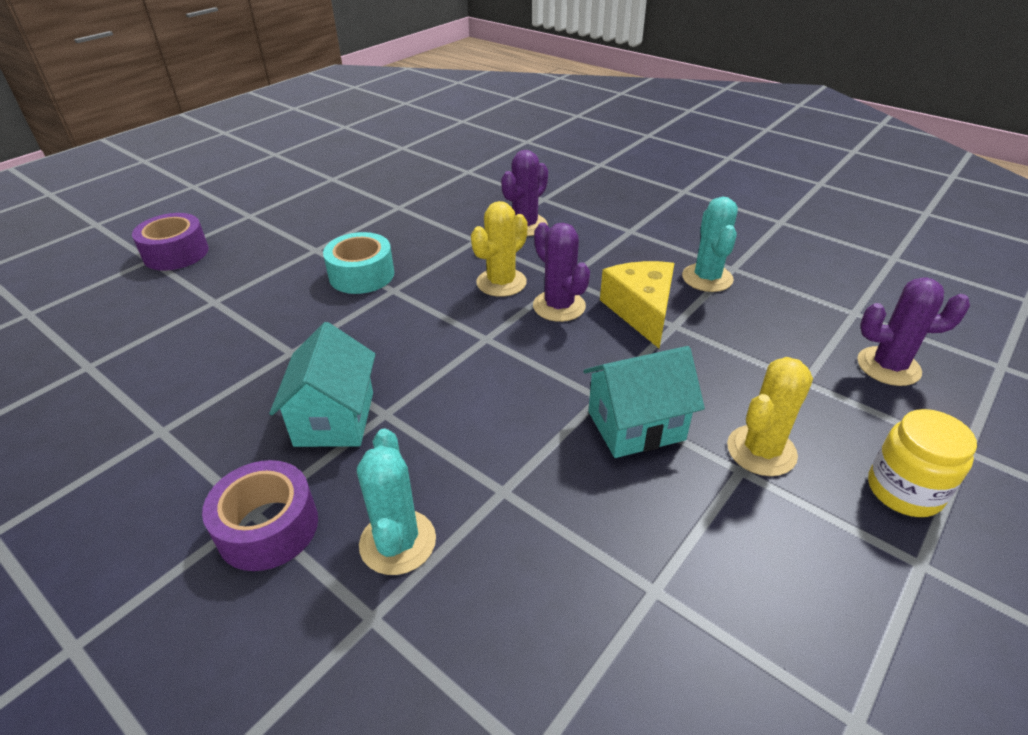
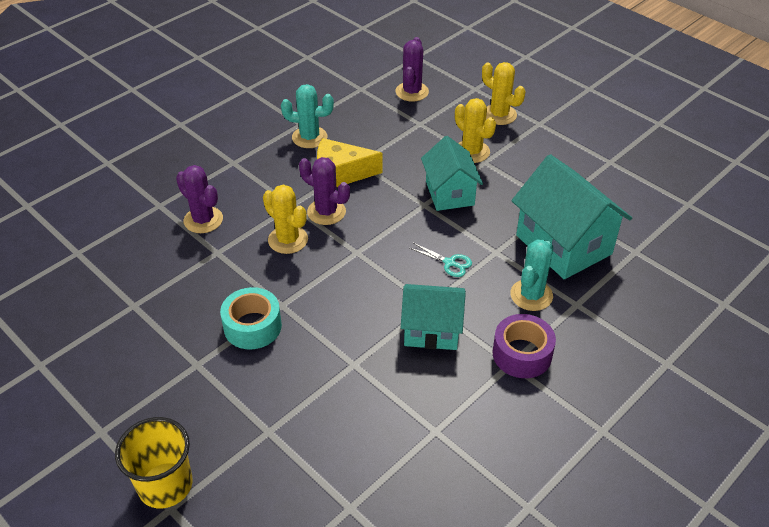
camera: 85 degrees left, 5 degrees up
(176, 253) = (165, 485): purple tape -> yellow cup
(398, 542) = (531, 295): turquoise cactus -> turquoise cactus turned 60 degrees counterclockwise
(471, 432) = (449, 263): none -> turquoise scissors
(533, 599) = (563, 245): none -> turquoise house
(559, 306) = (326, 212): purple cactus -> purple cactus turned 60 degrees clockwise
(904, 490) = (499, 115): yellow jar -> yellow cactus

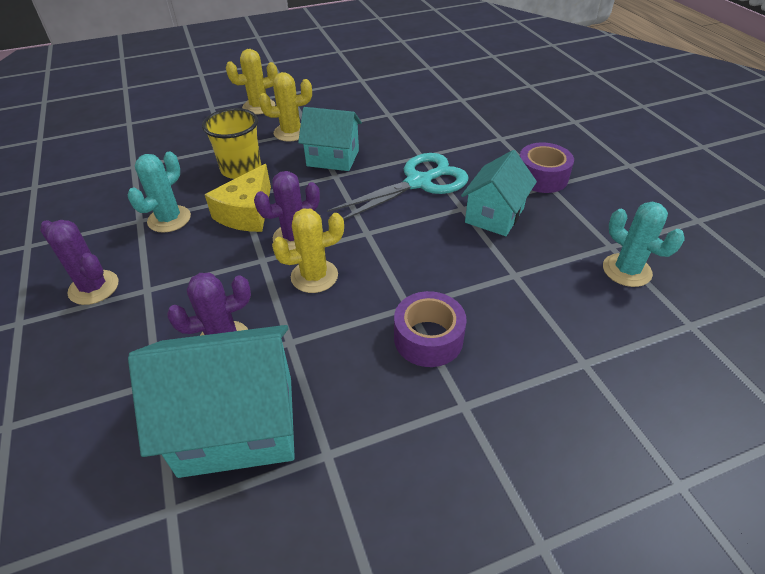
camera: 65 degrees left, 0 degrees up
(165, 485) = (645, 483): yellow cup -> yellow cup (241, 169)
(252, 326) = (428, 338): turquoise tape -> purple tape
(412, 92) = (176, 139): purple cactus -> purple cactus (94, 287)
(449, 263) = (419, 183): turquoise scissors -> turquoise scissors, size x2.33
(531, 295) = (480, 154): turquoise cactus -> turquoise cactus (626, 270)
(563, 245) = (435, 124): turquoise house -> turquoise house (237, 425)

